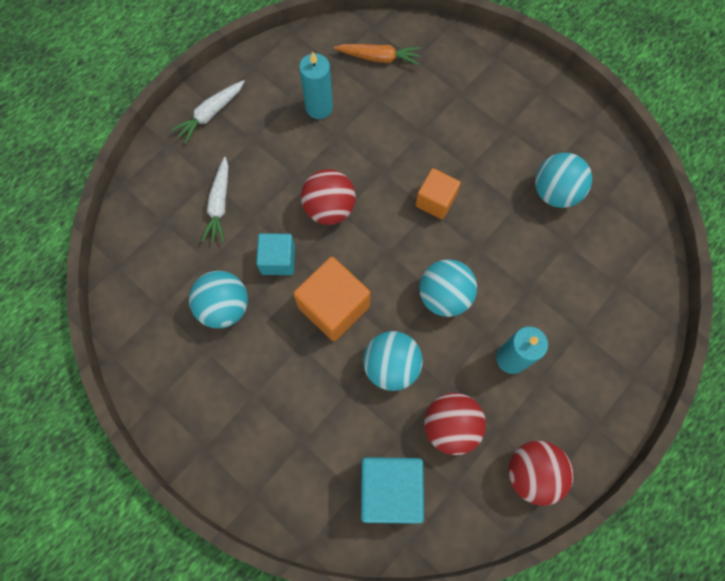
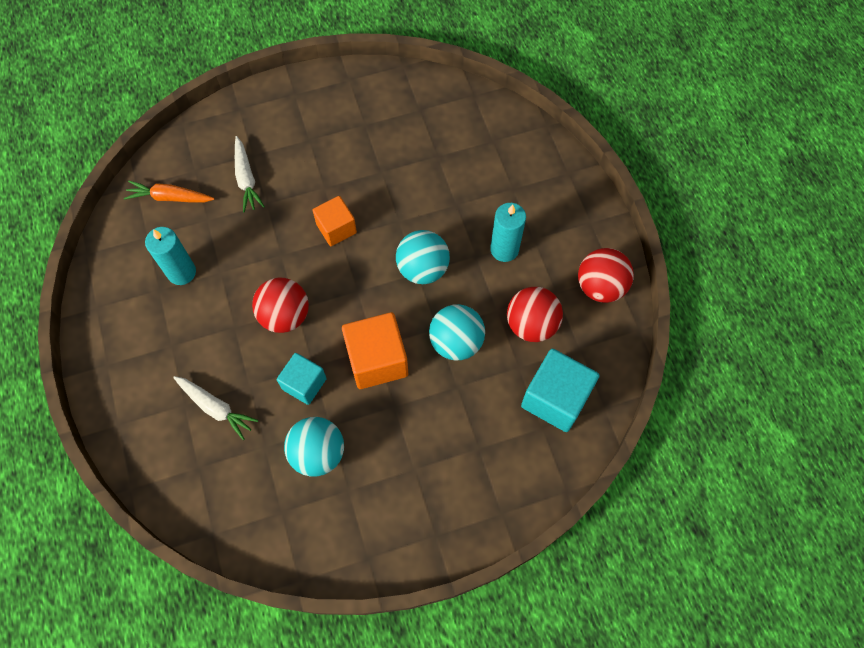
camera: 60 degrees left, 5 degrees down
(211, 114) = (117, 369): white carrot -> white carrot (246, 179)
(379, 58) = (170, 197): orange carrot -> orange carrot turned 120 degrees counterclockwise
(555, 192) = (389, 138): turquoise ball -> none

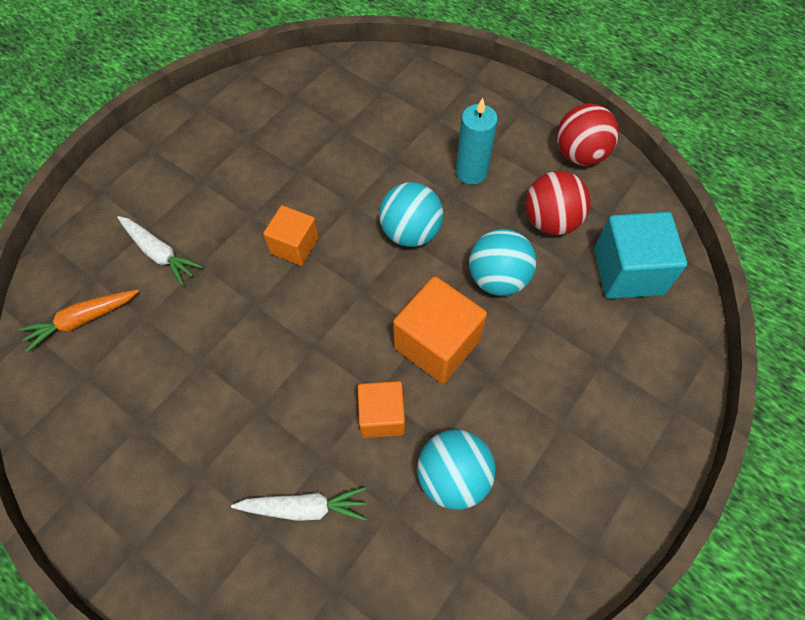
camera: 35 degrees left, 5 degrees down
(181, 272) = (154, 389): turquoise candle -> none
(285, 315) = (306, 361): red ball -> none
(304, 384) = (382, 416): turquoise cube -> orange cube

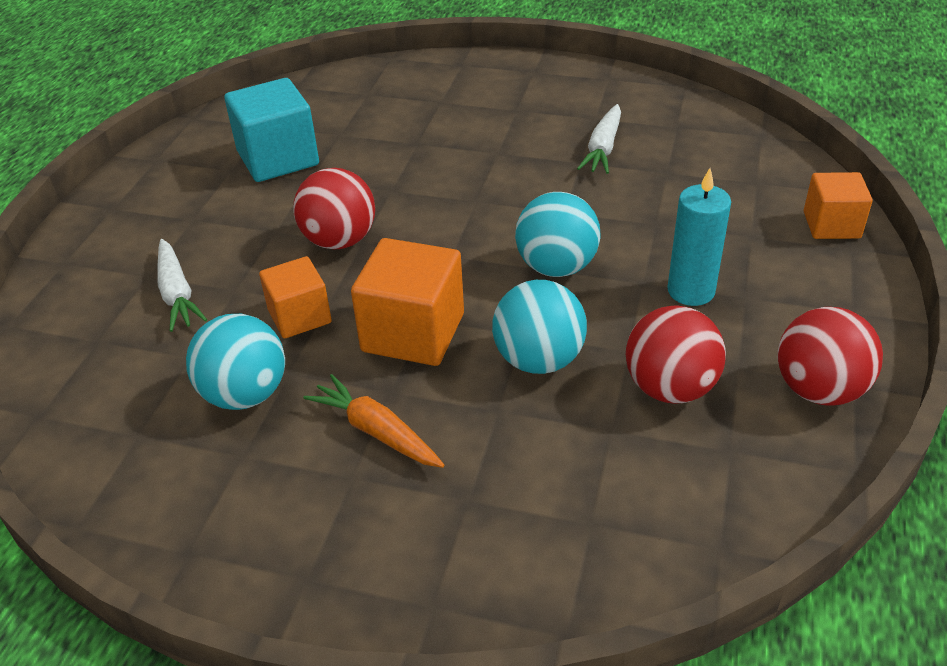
camera: 70 degrees right, 20 degrees down
(83, 320) = (320, 105): orange carrot -> orange carrot (377, 432)
(159, 253) = (415, 117): white carrot -> white carrot (603, 148)
(294, 246) = (478, 191): orange cube -> orange cube (831, 225)
(301, 362) = (339, 240): none -> red ball
(628, 272) = (641, 495): turquoise cube -> turquoise cube (278, 158)

